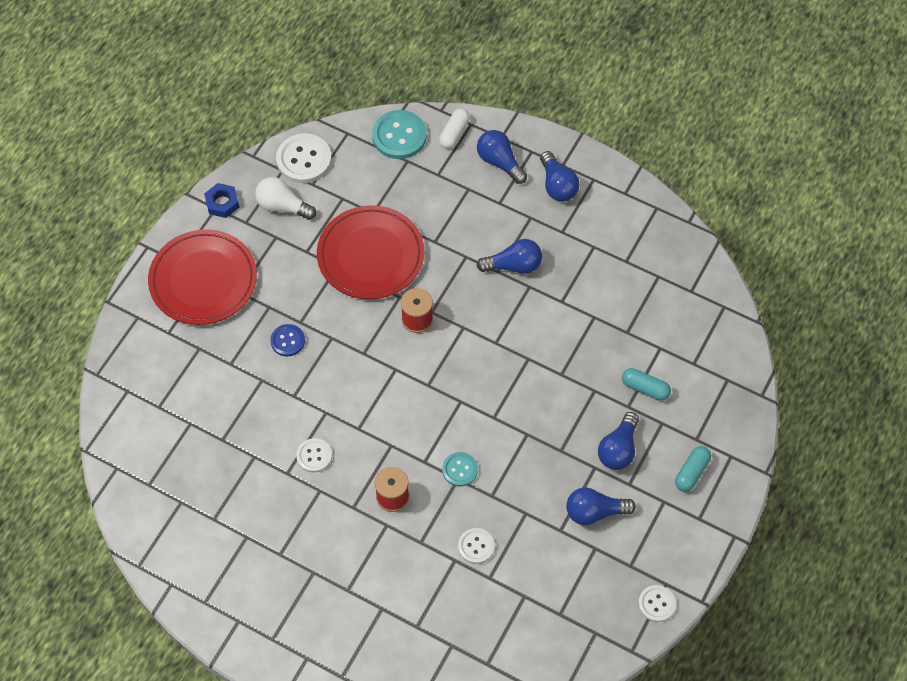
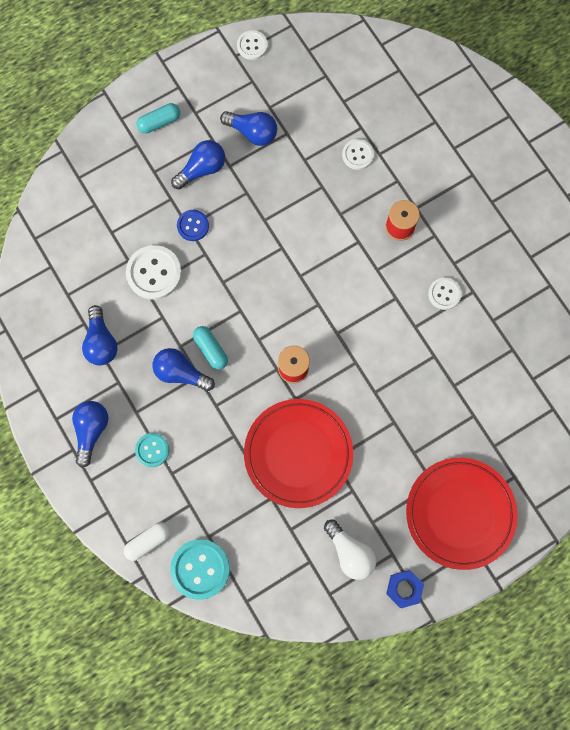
camera: 150 degrees left, 15 degrees up
(287, 341) = (414, 410): blue button -> blue button (193, 226)
(304, 160) = (303, 594): white button -> white button (154, 273)
(460, 470) = (334, 220): turquoise button -> turquoise button (152, 450)
(499, 162) = (126, 485): blue light bulb -> blue light bulb (101, 342)
(645, 388) = (147, 205): turquoise capsule -> turquoise capsule (211, 349)

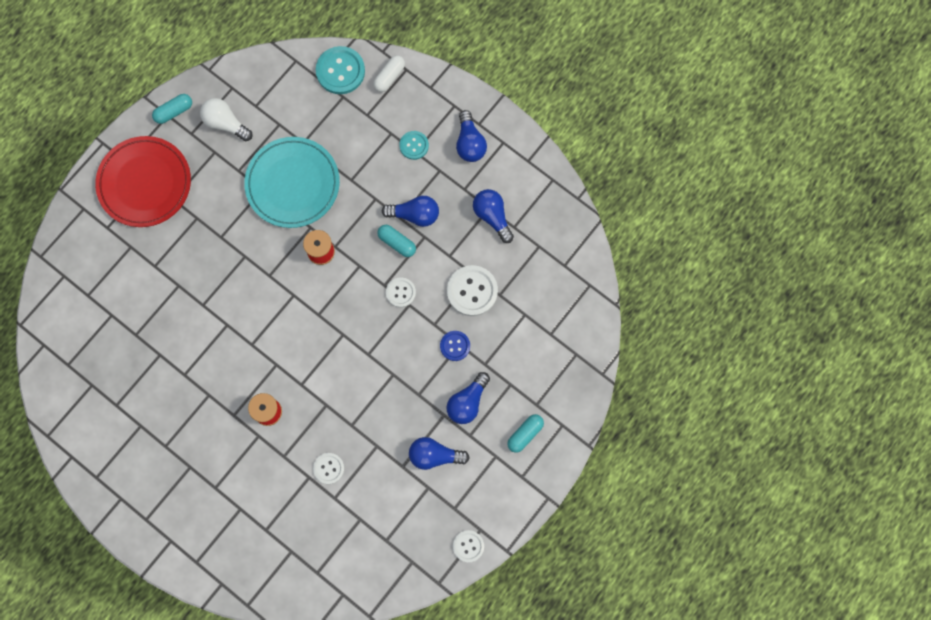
camera: 160 degrees right, 0 degrees up
(298, 453) = (293, 184): red plate -> turquoise plate
(404, 588) = (174, 111): blue nut -> turquoise capsule
(444, 294) = (209, 363): white button -> white button (400, 292)

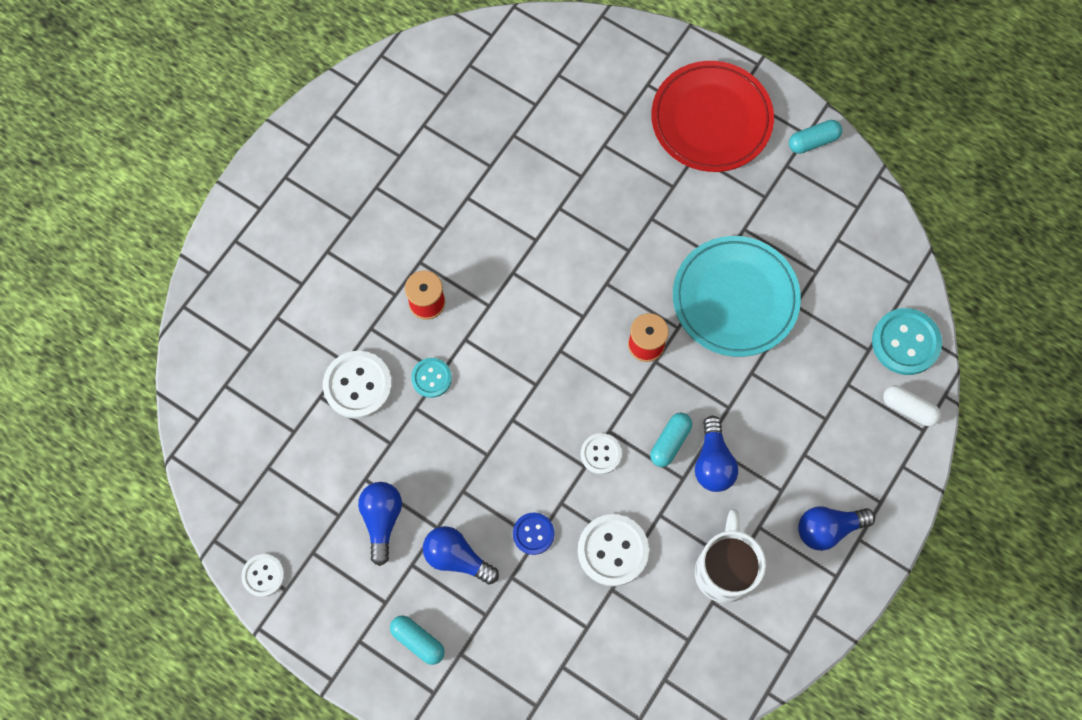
camera: 85 degrees right, 5 degrees down
(174, 111) = (813, 141): turquoise capsule -> turquoise capsule turned 75 degrees counterclockwise
(225, 123) = (807, 205): white light bulb -> none
(328, 468) = (358, 385): white button -> white button, size x1.70
(414, 145) = (813, 451): turquoise button -> turquoise button (431, 378)
(492, 216) = (724, 570): blue light bulb -> white mug

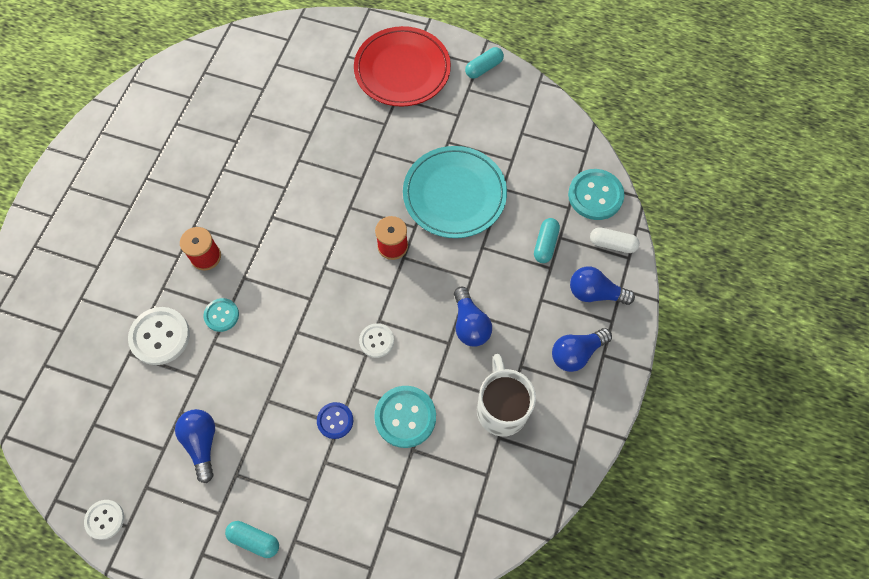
camera: 15 degrees left, 5 degrees down
(457, 558) = (274, 458): blue light bulb -> blue light bulb (595, 293)
(613, 550) = (405, 417): white button -> turquoise button
(670, 442) = (431, 317): turquoise capsule -> turquoise capsule (545, 244)

